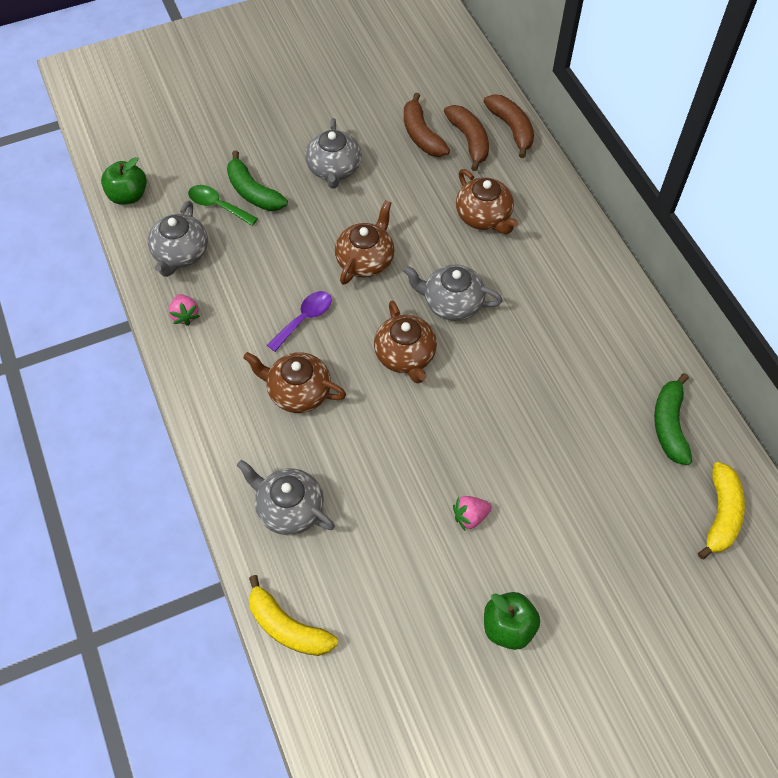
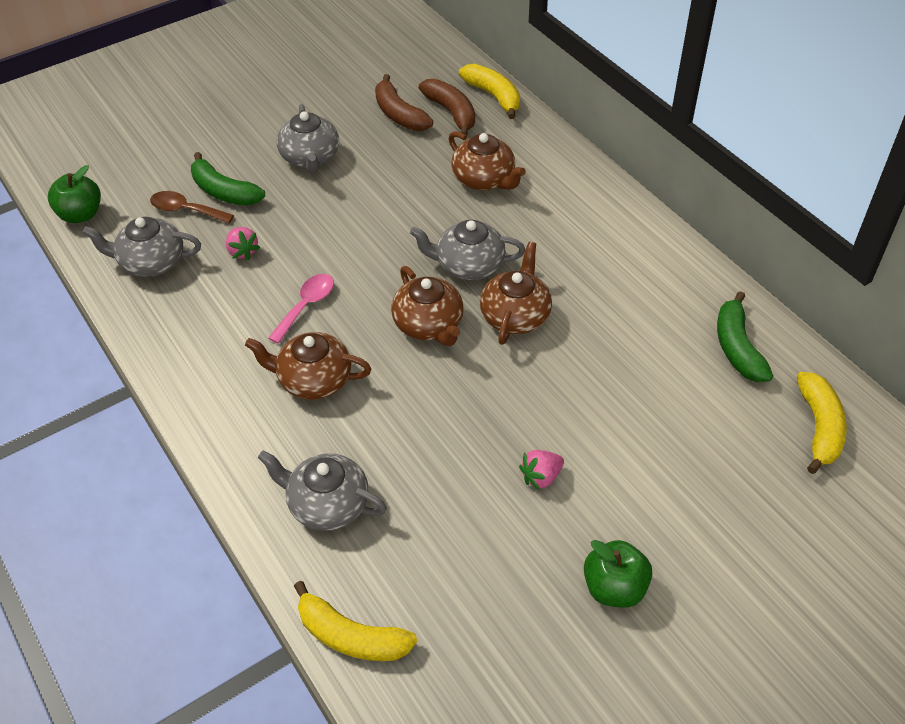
camera: 10 degrees left, 10 degrees down
(180, 253) = (151, 262): grey teapot -> grey teapot turned 90 degrees clockwise
(185, 315) = (166, 323): pink strawberry -> pink strawberry (243, 251)
(217, 206) = (186, 210): green spoon -> brown spoon
(304, 319) = (306, 306): purple spoon -> pink spoon
(365, 260) = (363, 238): brown teapot -> brown teapot (515, 316)
(511, 129) = (494, 96): brown banana -> yellow banana

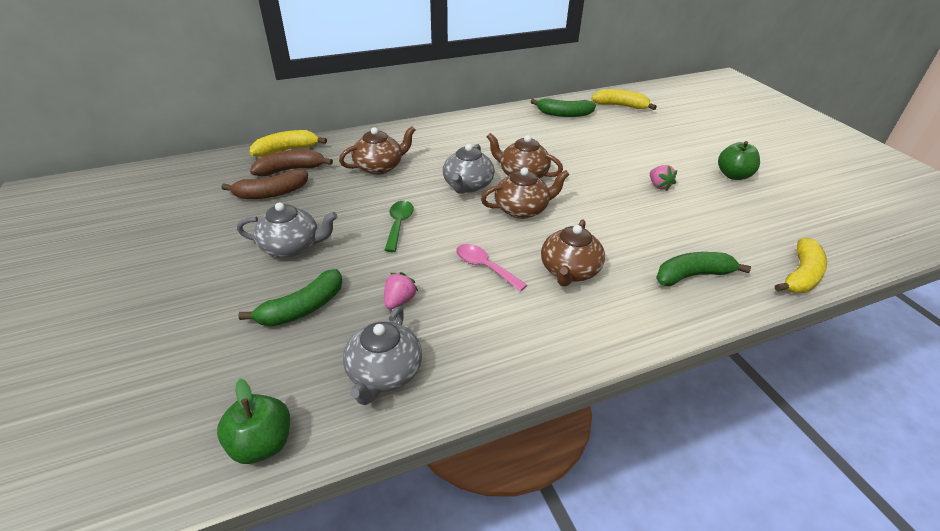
camera: 80 degrees left, 10 degrees down
(186, 210) = (314, 340): brown spoon -> none
(243, 251) = (399, 301): pink strawberry -> pink strawberry turned 45 degrees counterclockwise
(327, 504) = (692, 275): grey teapot -> green banana
(367, 223) = (399, 224): none -> green spoon

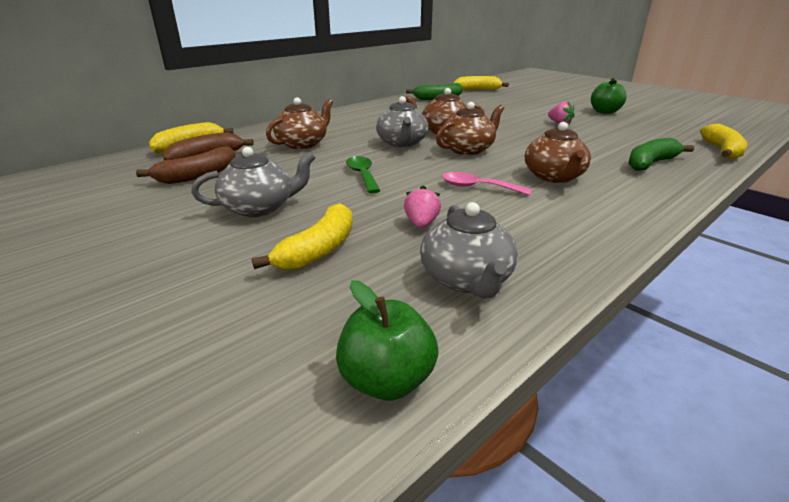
camera: 20 degrees left, 10 degrees down
(302, 308) = (318, 250): green banana -> yellow banana

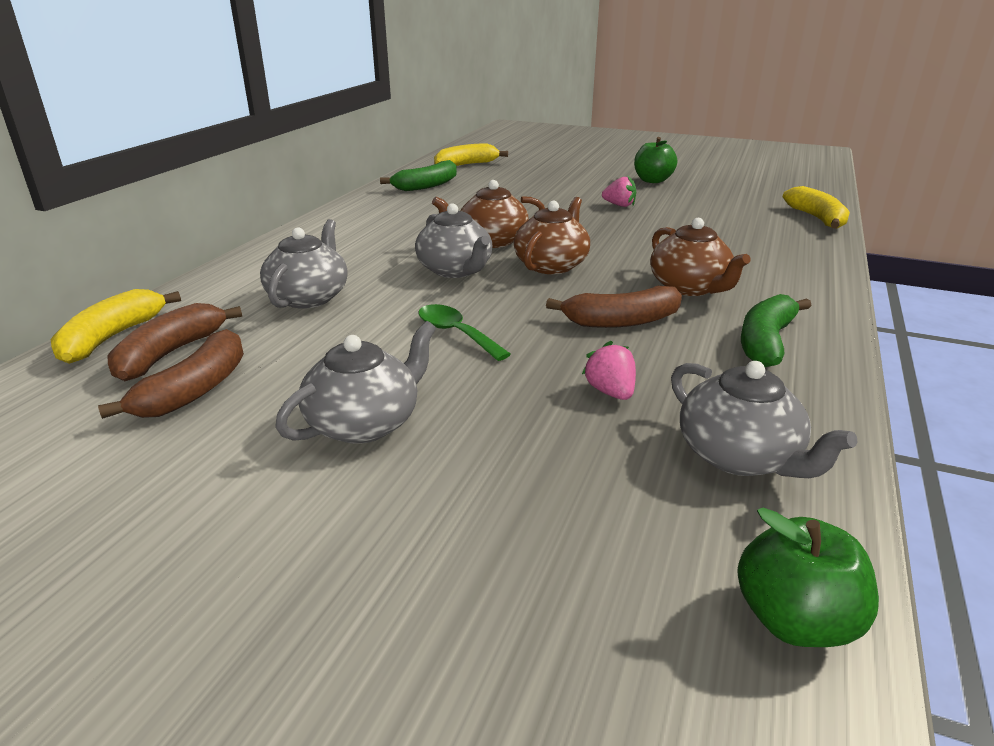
camera: 25 degrees left, 0 degrees up
(303, 144) = (309, 297): brown teapot -> grey teapot
(318, 250) = (525, 468): yellow banana -> none
(478, 187) = (621, 321): pink spoon -> brown banana
(651, 163) = (768, 248): green banana -> green banana (766, 342)

